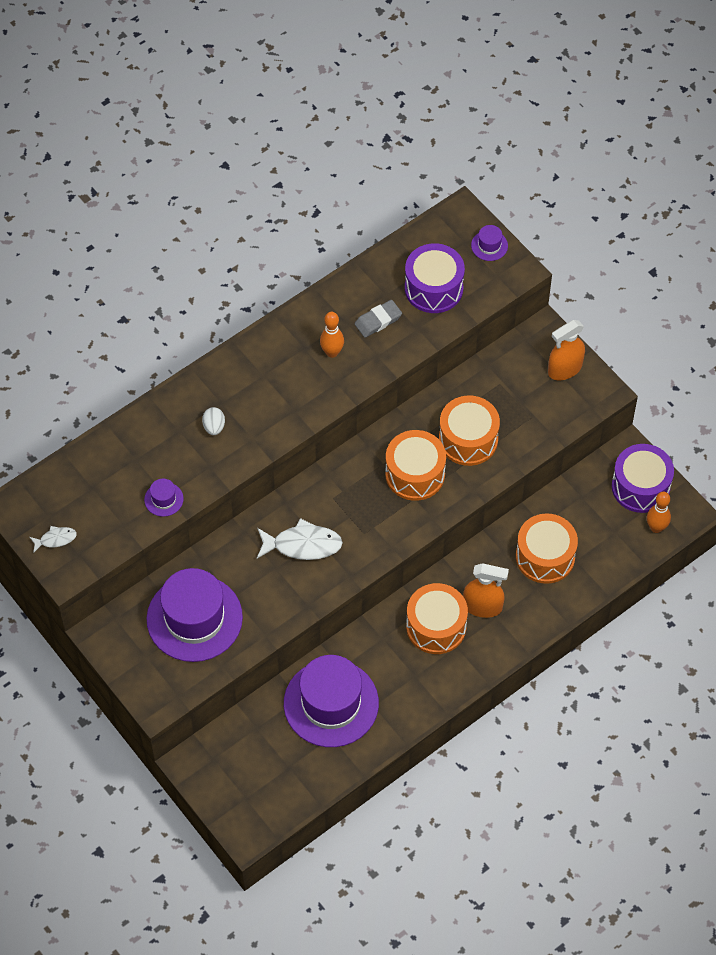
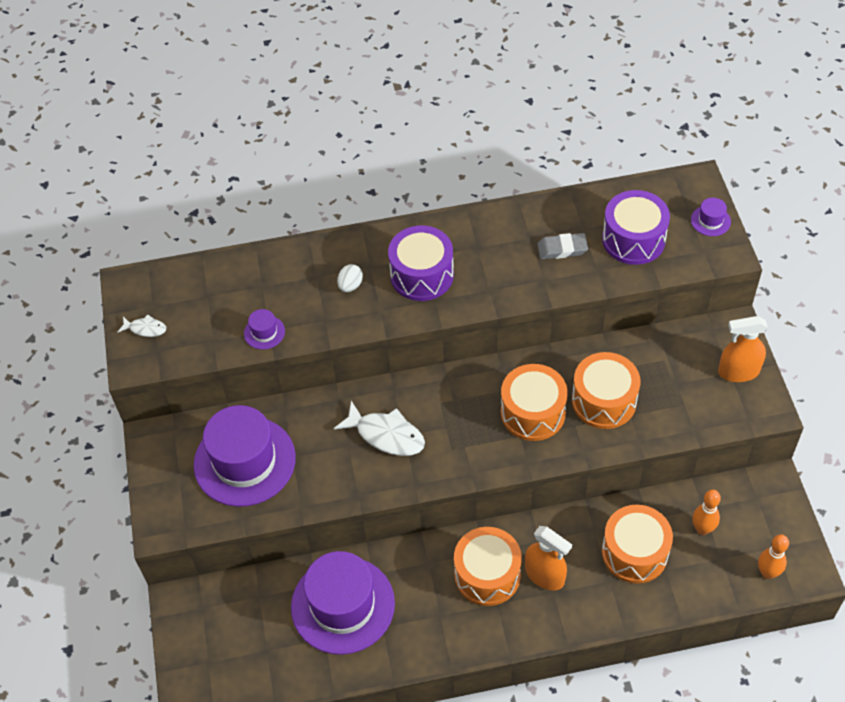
camera: 30 degrees right, 5 degrees down
(332, 352) = (501, 261): orange bowling pin -> orange bowling pin (702, 529)
(640, 487) = (770, 524): purple drum -> purple drum (422, 275)

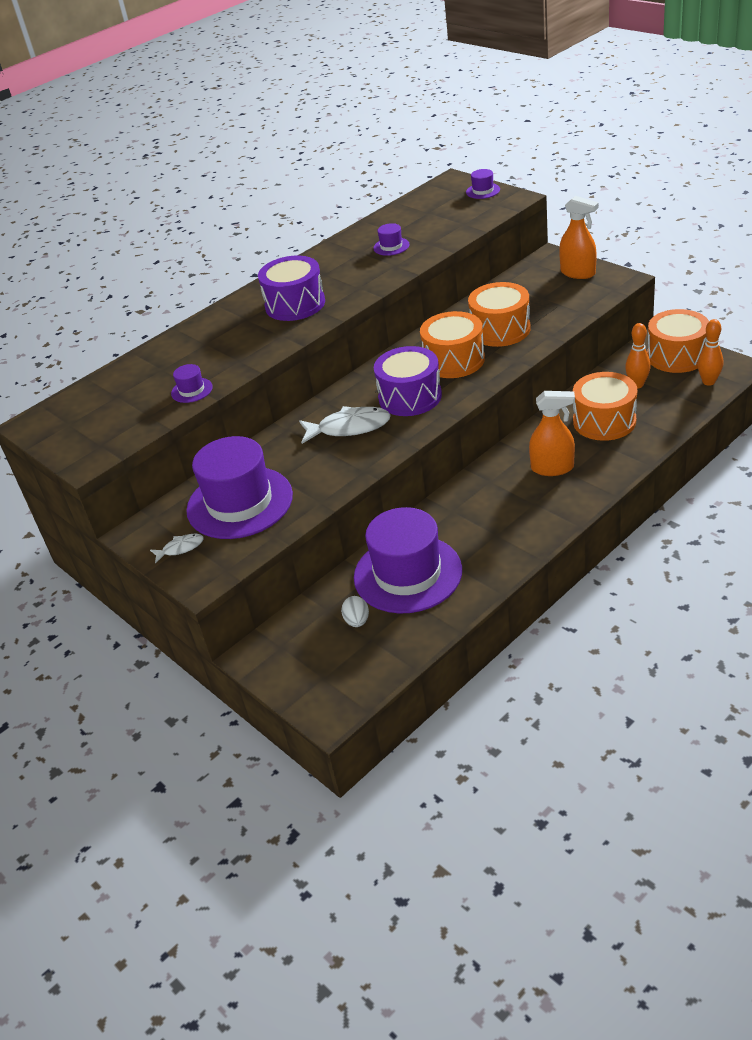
camera: 30 degrees left, 15 degrees down
(145, 329) = (75, 438): white fish -> white fish (180, 548)
(350, 285) = (240, 335): white egg -> white egg (357, 621)
(487, 575) = (507, 492): orange drum -> orange drum (676, 356)
(562, 249) = (391, 246): grey eraser -> purple hat
(633, 239) = (439, 220): purple drum -> purple drum (410, 397)
(738, 371) = (578, 273): orange spray bottle -> orange spray bottle turned 105 degrees counterclockwise

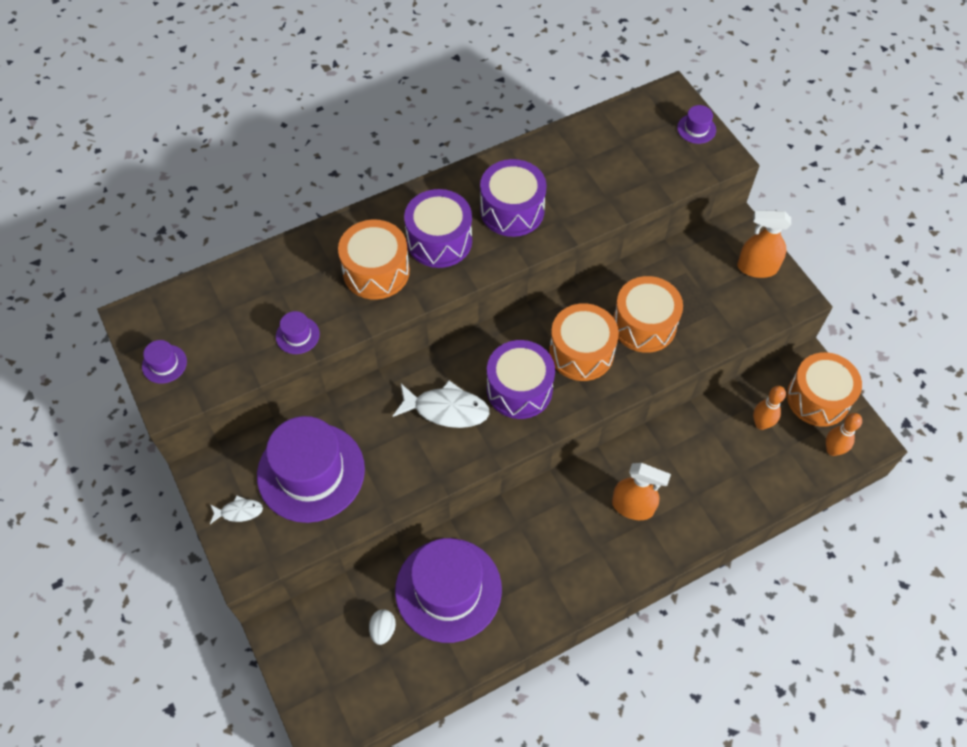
camera: 10 degrees right, 20 degrees up
(350, 272) = (512, 210): none -> purple drum
(391, 246) = (567, 185): purple hat -> purple hat (164, 364)
(578, 273) = (756, 268): orange spray bottle -> orange spray bottle turned 135 degrees clockwise
(604, 421) = (708, 462): orange drum -> orange drum (376, 271)

